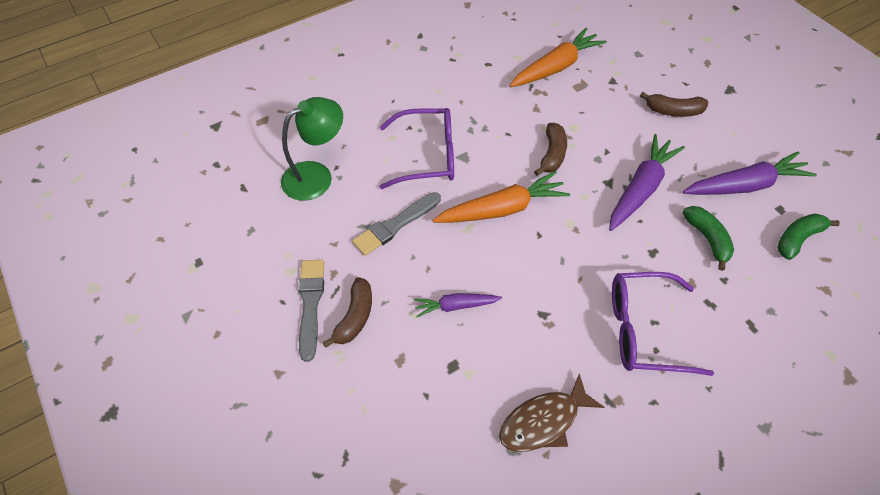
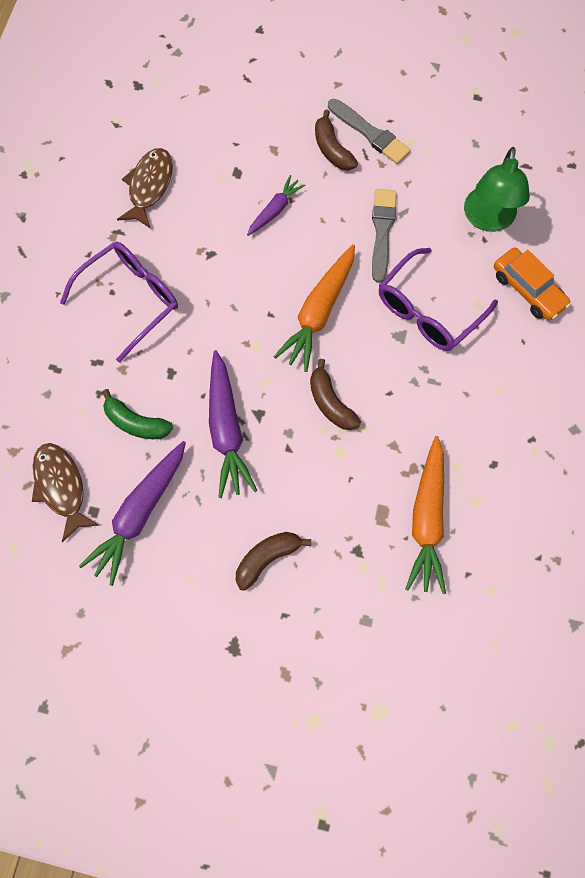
camera: 135 degrees right, 15 degrees up
(351, 121) = (528, 289): none -> orange car
(798, 239) = (61, 487): green banana -> brown fish

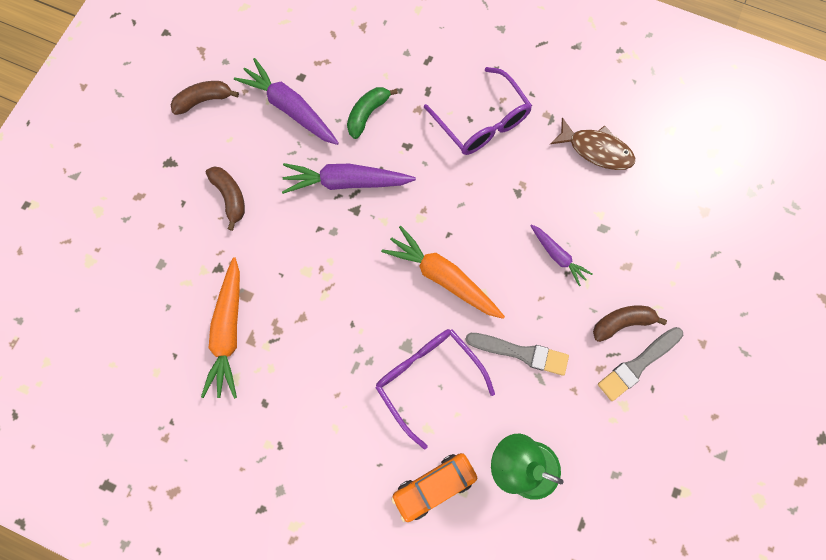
camera: 100 degrees right, 5 degrees up
(61, 487) = (325, 56): brown fish -> none
(330, 403) = (353, 271): brown banana -> brown banana (204, 100)
(427, 520) = (229, 332): orange carrot -> orange carrot turned 105 degrees counterclockwise

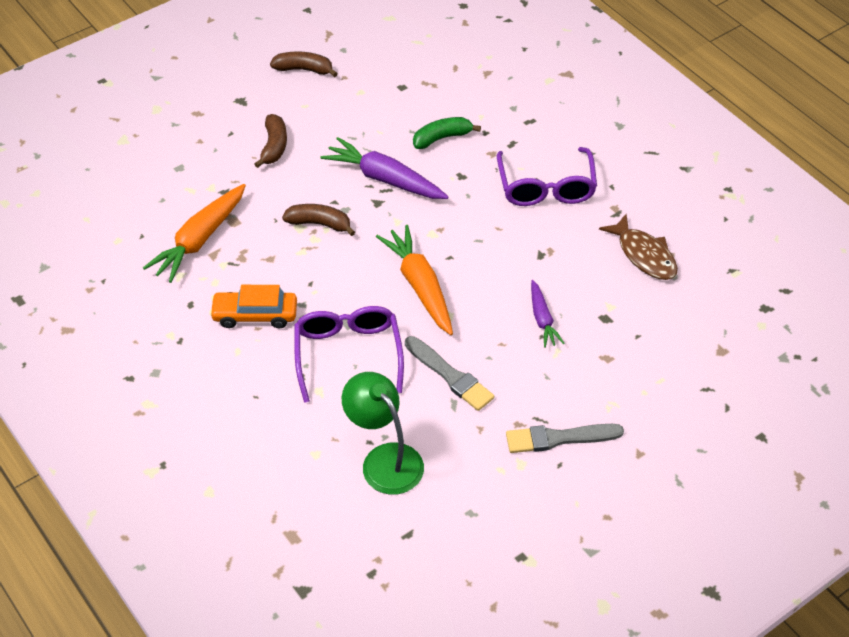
camera: 30 degrees right, 25 degrees down
(290, 108) = (375, 105): purple carrot -> none
(434, 485) = (293, 435): orange car -> orange car (255, 315)
(621, 322) = (567, 398): brown banana -> brown banana (319, 224)

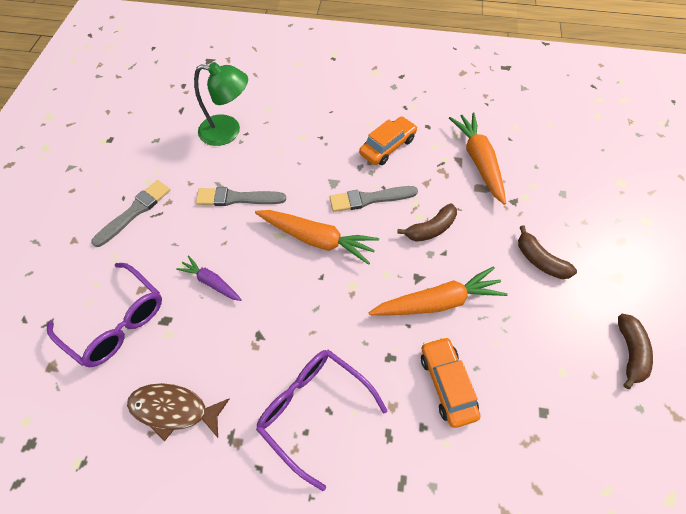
camera: 135 degrees right, 10 degrees up
(304, 69) = (629, 352): brown banana -> brown banana turned 45 degrees counterclockwise
(335, 283) = (369, 199): none -> grey brush
(348, 355) = (309, 165): purple glasses -> purple glasses (116, 321)
(384, 179) = (437, 301): purple carrot -> orange carrot
(442, 138) = (447, 384): green banana -> orange car

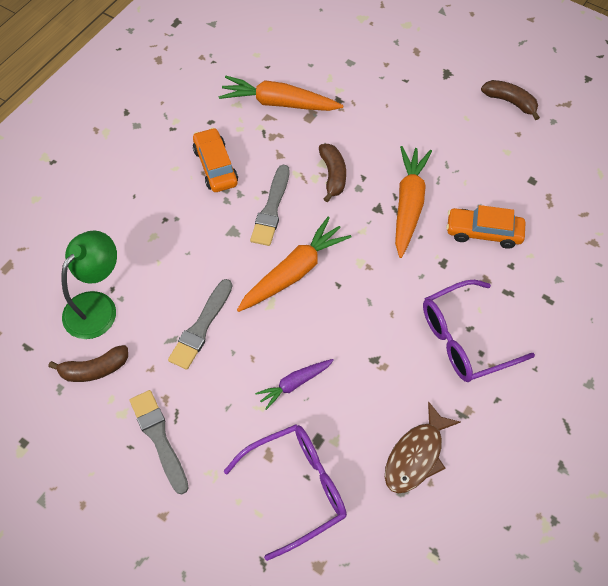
camera: 65 degrees left, 0 degrees up
(540, 260) = (406, 114): brown banana -> brown banana (94, 369)

